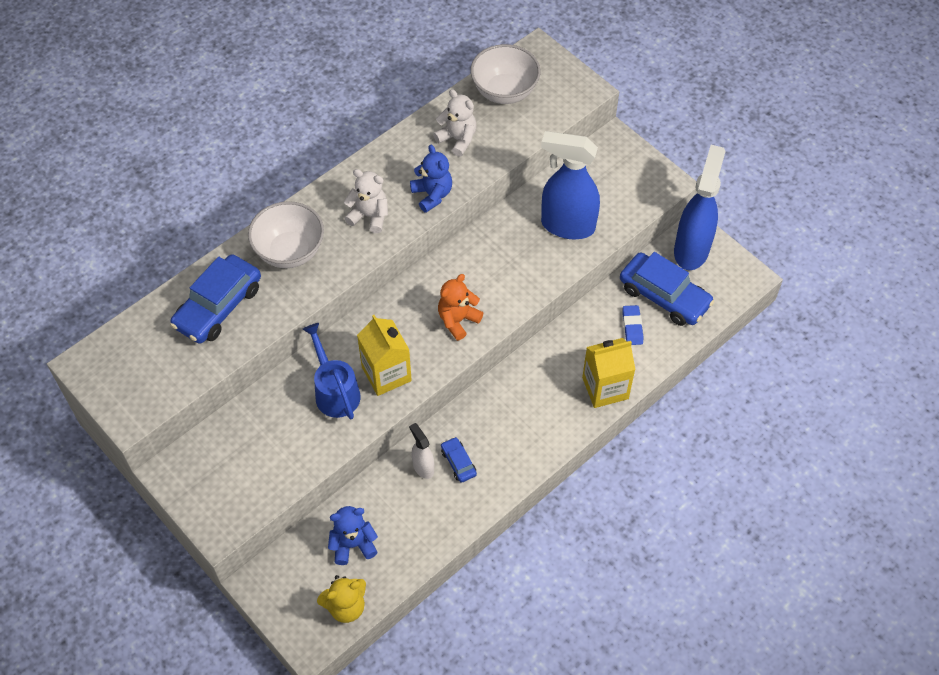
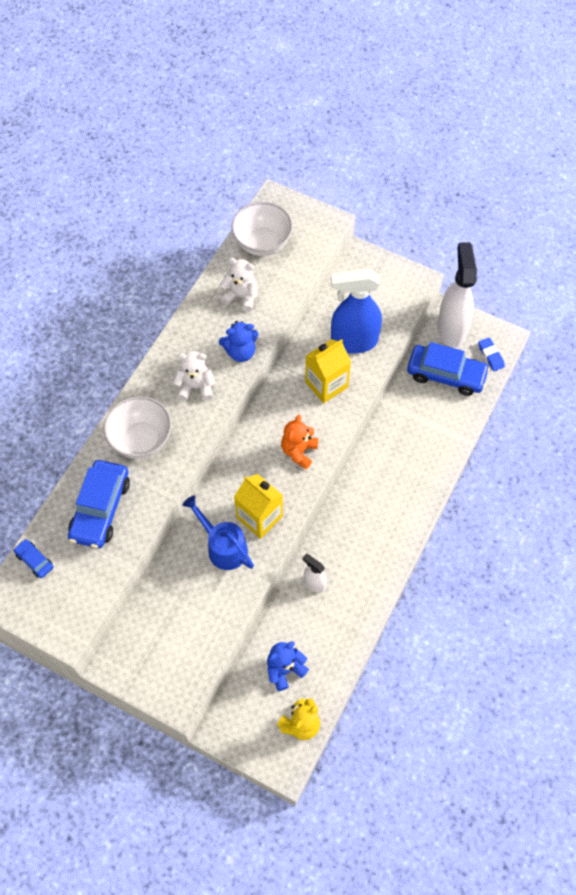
camera: 20 degrees left, 5 degrees up
(432, 195) = (240, 352): blue teddy bear -> blue teddy bear turned 120 degrees clockwise
(458, 462) = (341, 569): blue car -> blue car (34, 560)
(605, 388) = (431, 467): yellow carton -> yellow carton (326, 384)
(632, 327) = (431, 409): blue eraser -> blue eraser (490, 356)
(691, 249) = (451, 329): blue spray bottle -> white spray bottle

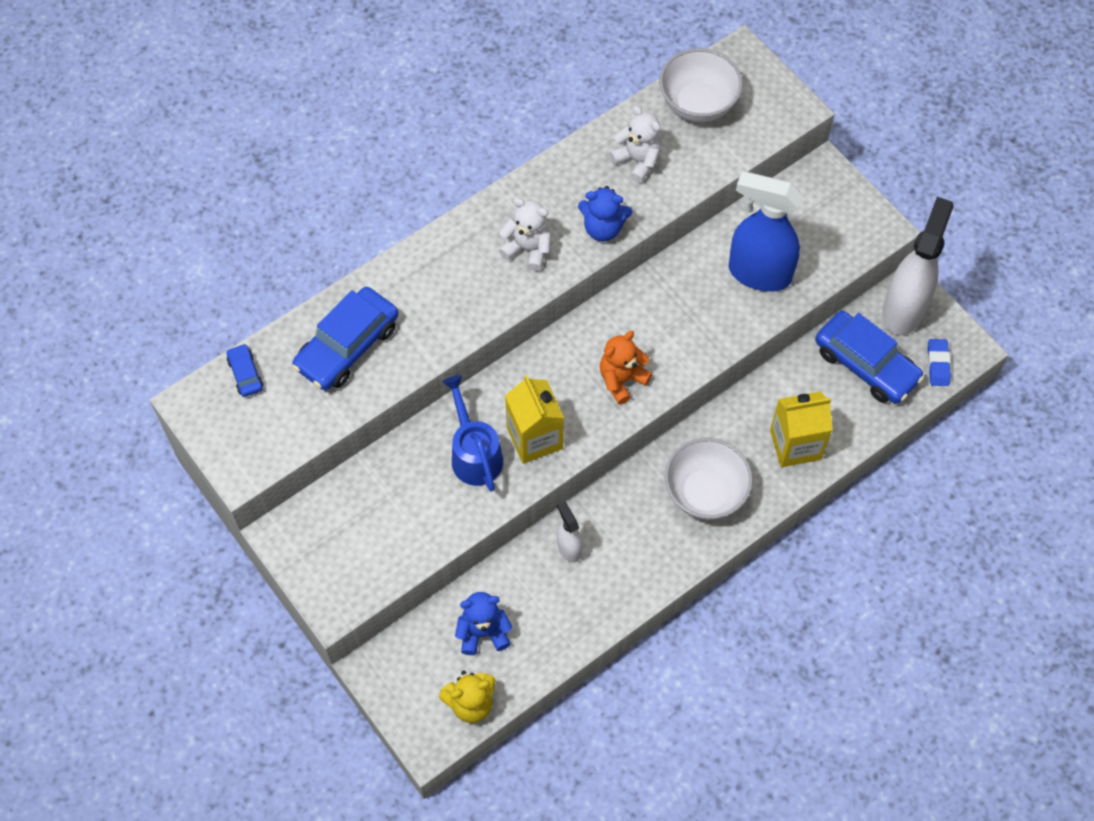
camera: 25 degrees right, 0 degrees up
(141, 439) = (433, 285): white bowl -> white bowl (705, 493)
(326, 384) = (697, 312): yellow carton -> yellow carton (795, 444)

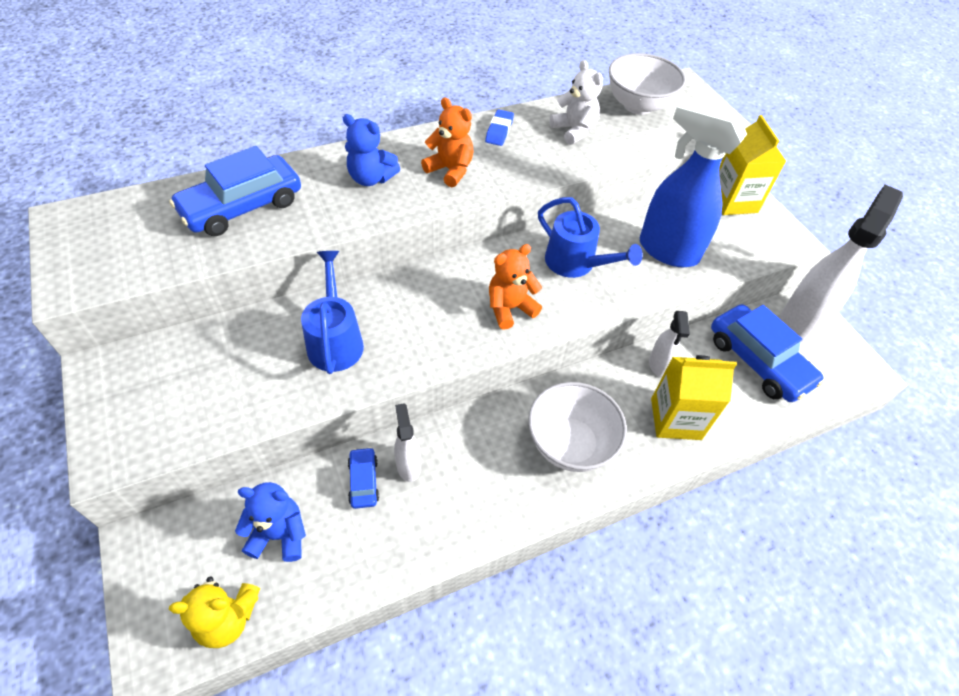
camera: 10 degrees right, 10 degrees down
(245, 374) = (132, 207): blue car -> blue car (363, 481)
(528, 249) = (450, 170): white teddy bear -> orange teddy bear
(534, 438) = (403, 340): yellow carton -> yellow carton (733, 201)
(603, 228) = (527, 170): blue teddy bear -> blue teddy bear (371, 178)
(672, 313) = (576, 264): none -> blue watering can
(772, 393) = (658, 365): none -> white spray bottle
(938, 364) = (833, 377): blue eraser -> blue eraser (499, 131)

